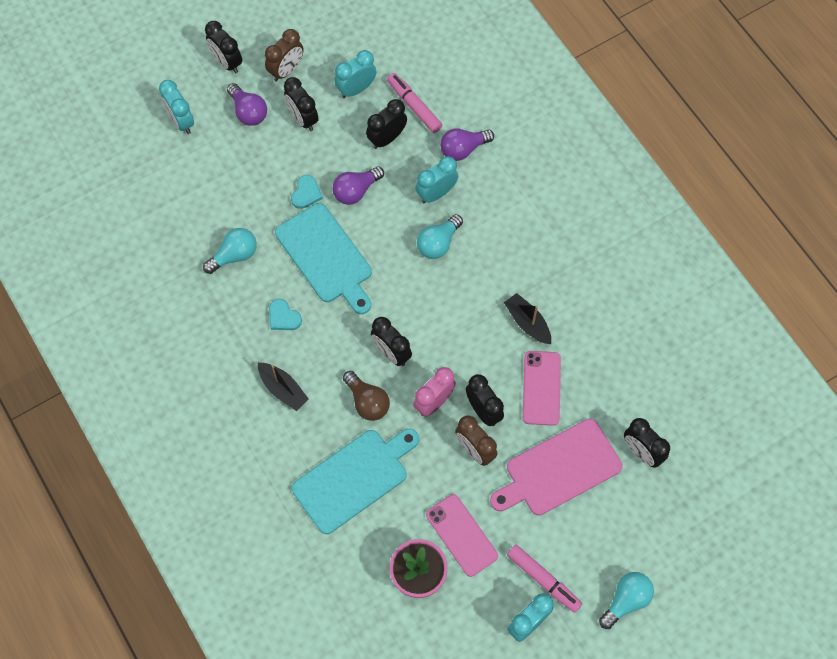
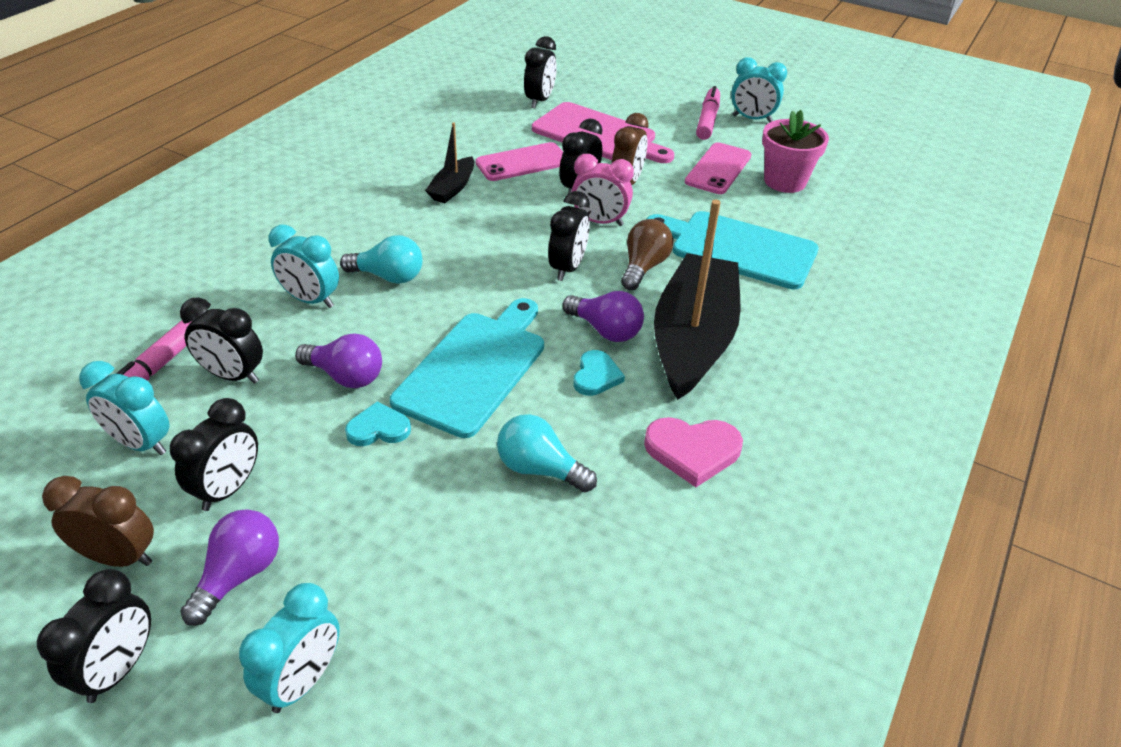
camera: 120 degrees left, 25 degrees down
(201, 334) = (692, 451): none -> pink heart
(283, 389) = (693, 338): black boat -> black boat, size x2.14
(463, 149) = (223, 297): purple light bulb -> purple light bulb (605, 330)
(626, 600) = (679, 82): turquoise light bulb -> none

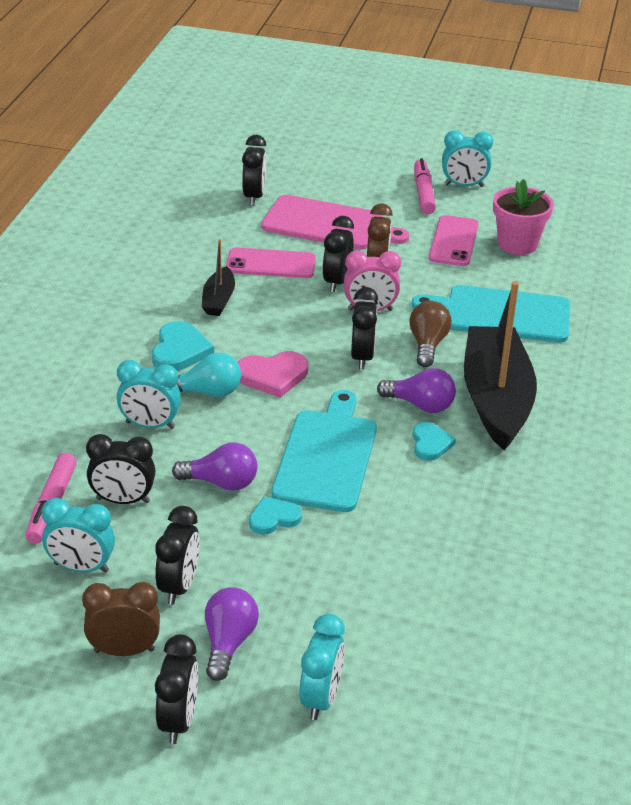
camera: 15 degrees left, 5 degrees down
(386, 230) = (180, 350): none -> turquoise heart
(522, 163) = (271, 264): pink phone -> pink phone turned 45 degrees clockwise
(540, 469) = (420, 523): turquoise light bulb -> none
(692, 451) = (532, 487): pink heart -> pink heart (272, 376)

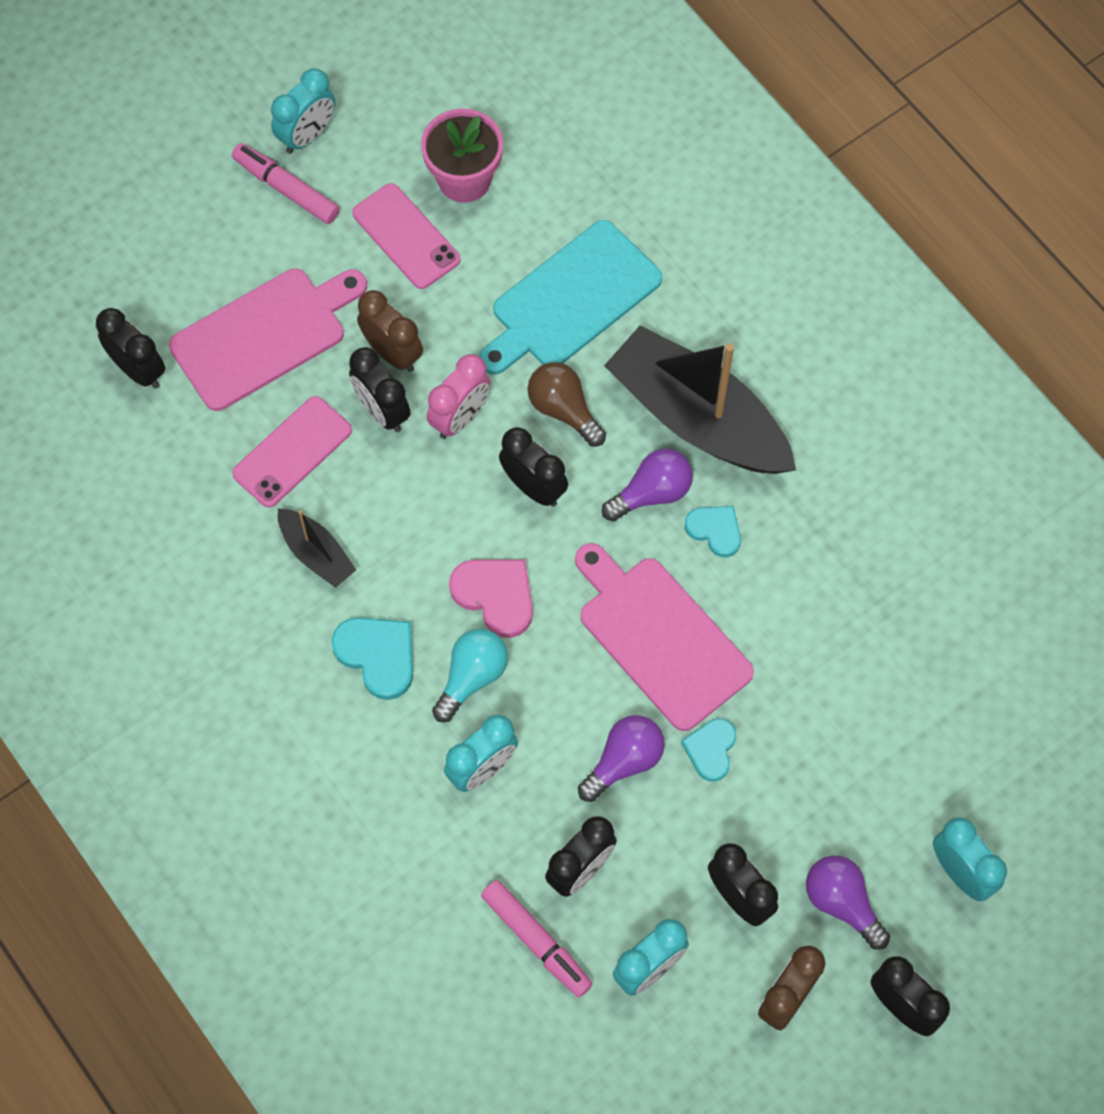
camera: 50 degrees left, 30 degrees up
(272, 376) = (495, 596): pink heart -> pink heart turned 75 degrees counterclockwise
(327, 456) = (660, 637): turquoise cutting board -> pink cutting board

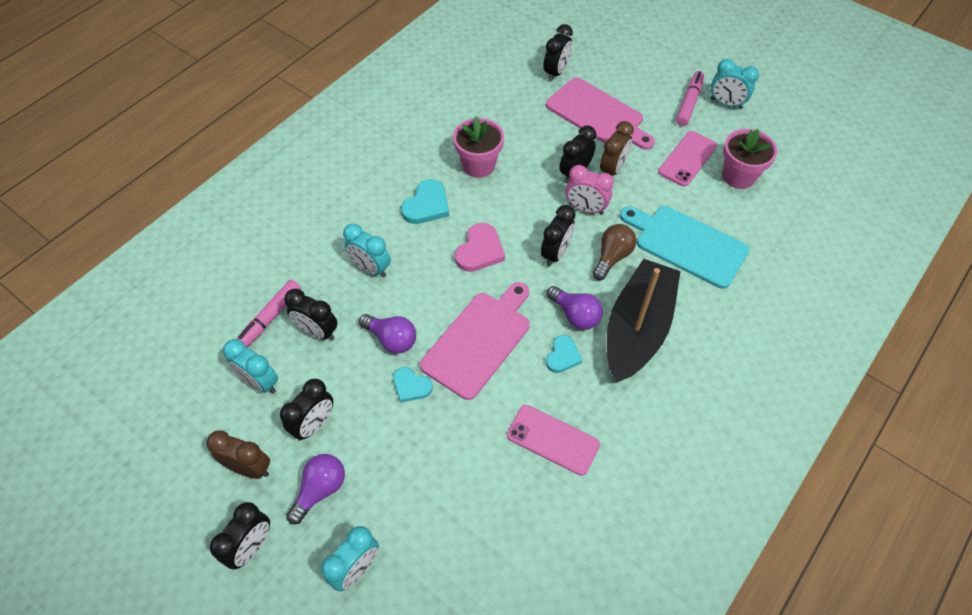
camera: 75 degrees right, 10 degrees down
(292, 452) = (534, 141): pink phone -> pink phone (552, 440)
(316, 553) = (478, 165): black boat -> pink flower pot
(472, 677) = (425, 251): turquoise light bulb -> none
(711, 750) = (411, 386): turquoise heart -> turquoise heart turned 150 degrees counterclockwise

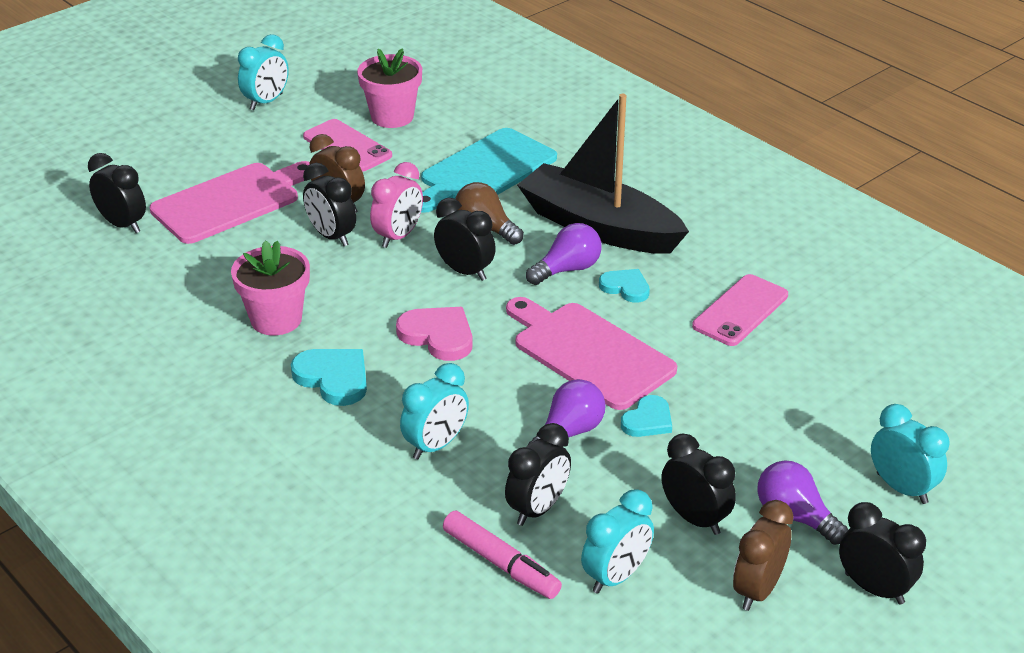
camera: 80 degrees left, 20 degrees down
(689, 103) = (249, 128): pink marker -> none

